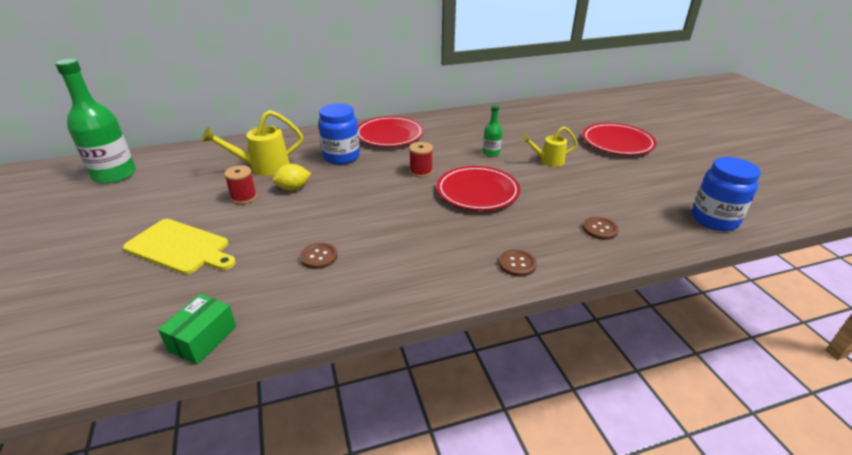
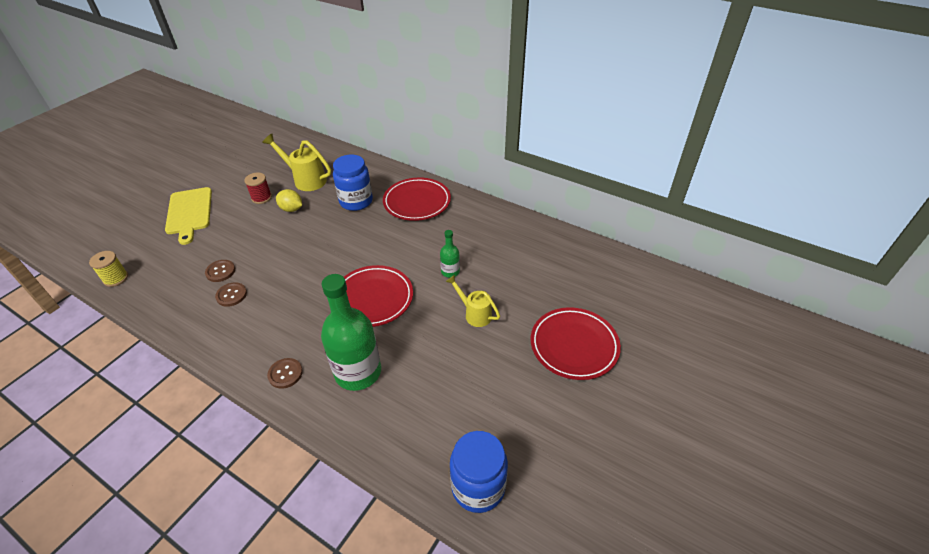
camera: 50 degrees right, 10 degrees up
(114, 175) = (243, 136): green bottle -> green bottle (358, 372)
(203, 339) = (116, 278): green box -> yellow spool
(421, 171) = (375, 251): red spool -> none
(600, 229) = (380, 403): brown button -> brown button (231, 295)

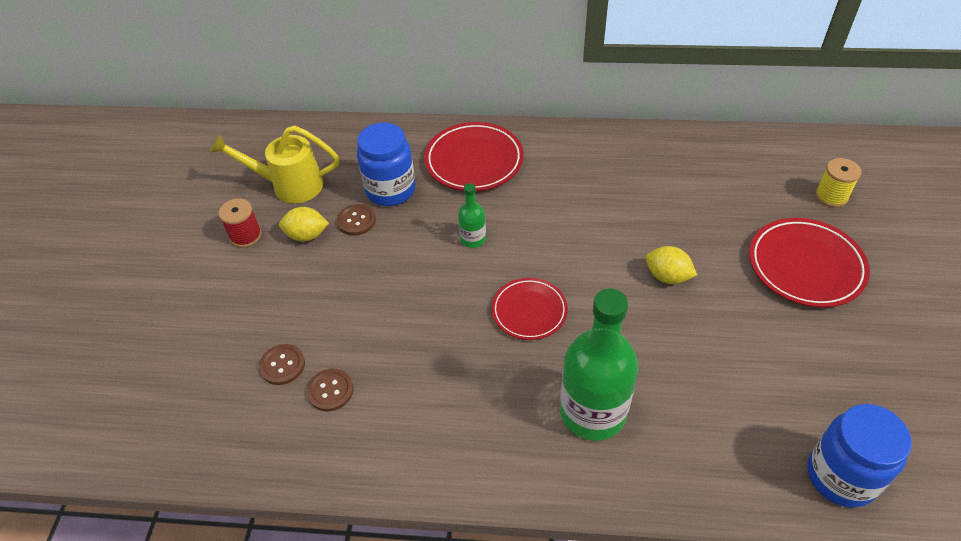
camera: 25 degrees left, 5 degrees up
(116, 278) = (122, 446): yellow spool -> yellow spool (831, 196)
(189, 213) = (150, 301): yellow cutting board -> none
(285, 374) = (503, 459): brown button -> brown button (356, 221)
(373, 298) = (529, 311): red plate -> red plate, size x0.65
(450, 271) = (594, 236): green bottle -> green bottle (473, 239)
(474, 313) = (667, 276): yellow watering can -> yellow lemon

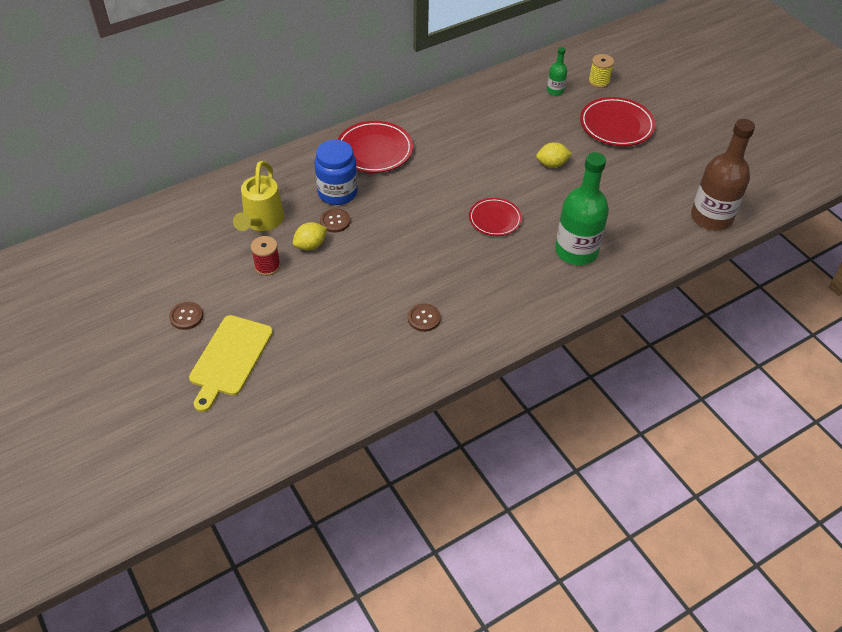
camera: 40 degrees left, 0 degrees up
(112, 317) = (230, 358): none -> yellow cutting board
(282, 365) = (379, 322): brown button -> brown button (186, 316)
(288, 185) = (261, 222): yellow watering can -> yellow watering can turned 45 degrees counterclockwise
(473, 239) = (422, 196): green bottle -> green bottle (555, 90)
(841, 476) = (711, 217): blue jar -> brown bottle

